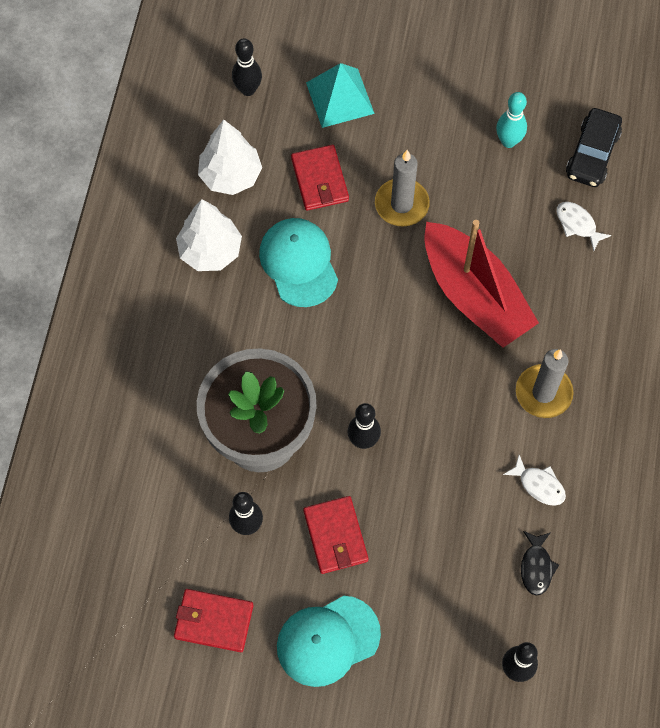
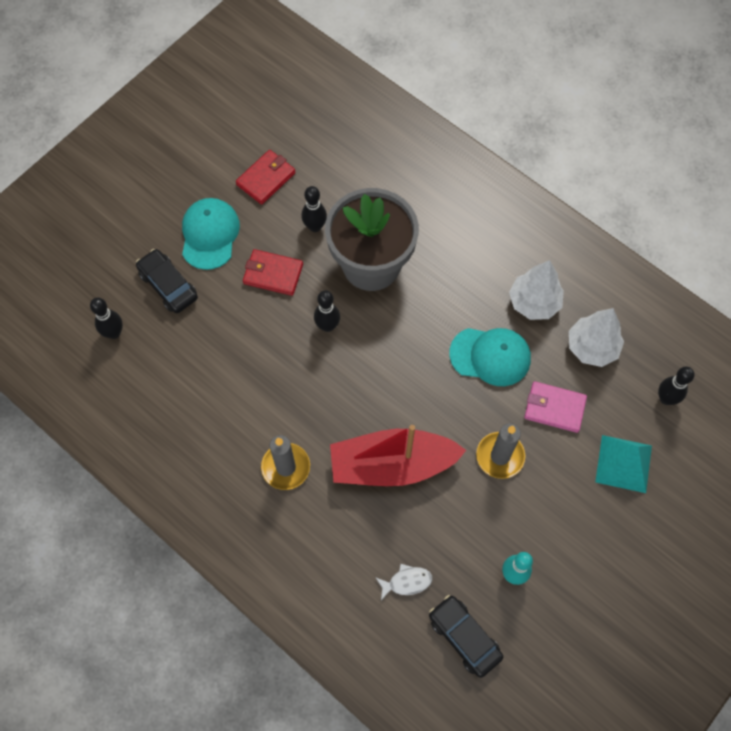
camera: 120 degrees right, 0 degrees up
(319, 180) = (554, 408): red wallet -> pink wallet
(421, 646) = (168, 285): none -> black car
(536, 567) = (168, 385): black fish -> none
(539, 485) = (221, 421): white fish -> none

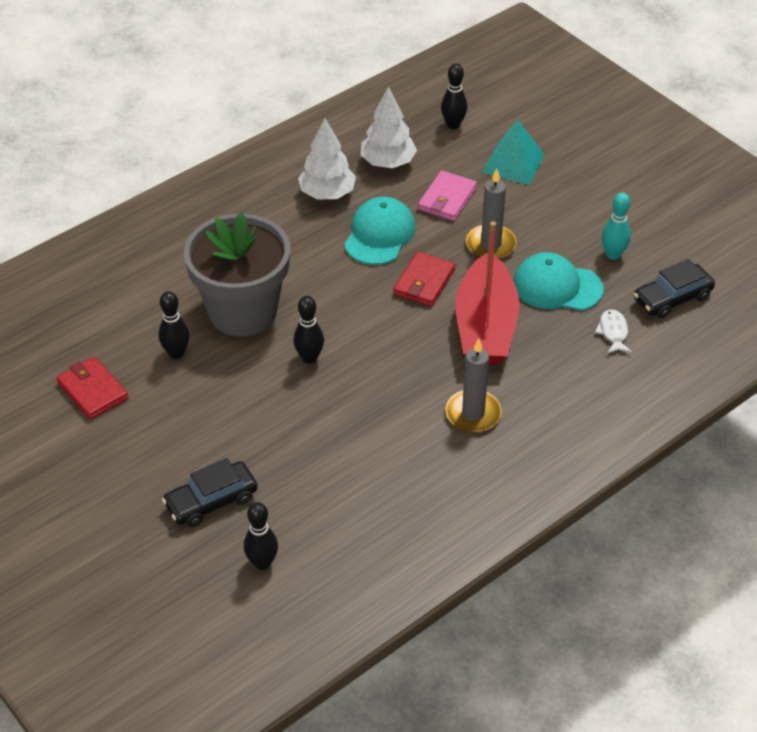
camera: 80 degrees left, 20 degrees down
(209, 234) = (152, 453): turquoise cap -> turquoise cap (557, 286)
(273, 274) = (227, 398): red wallet -> red wallet (424, 282)

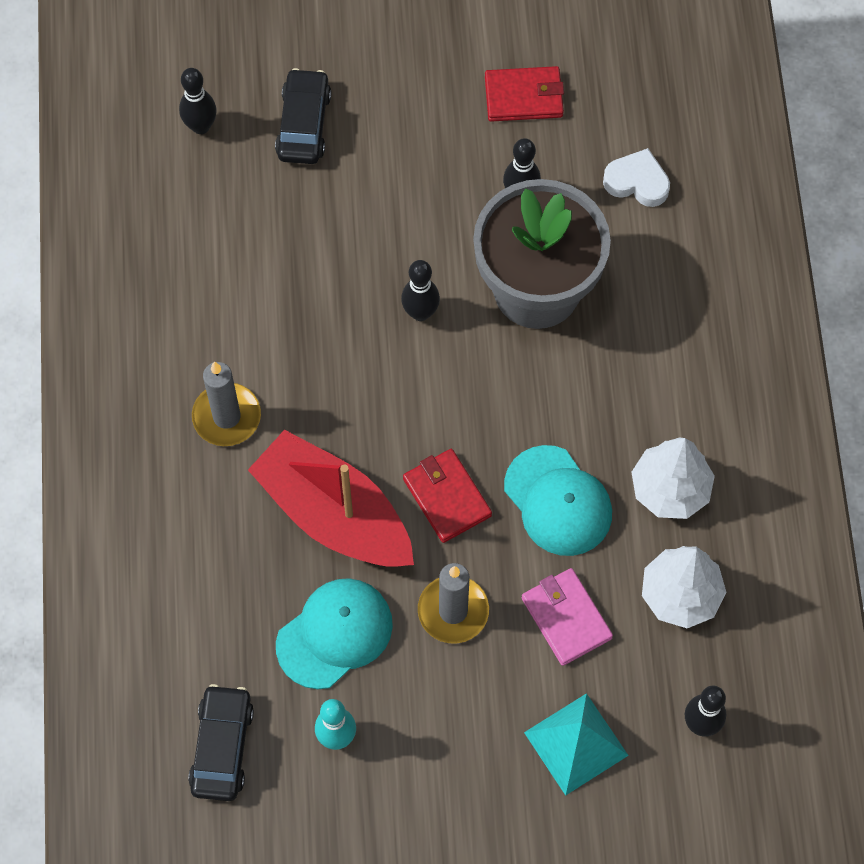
camera: 125 degrees right, 20 degrees up
(120, 302) = (637, 182): none -> white heart
(613, 332) = (224, 640): white fish -> none

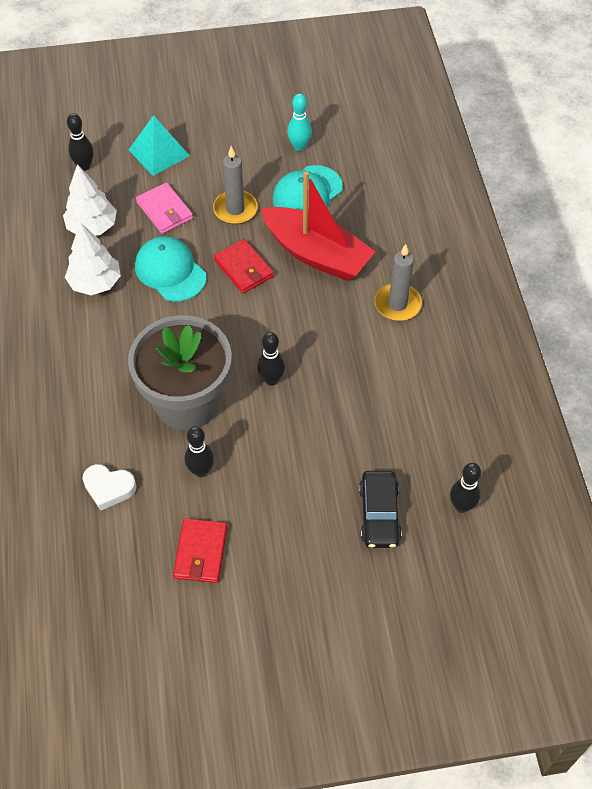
camera: 175 degrees right, 10 degrees down
(222, 747) = (365, 138): black car -> none
(524, 97) = (200, 552): red wallet -> red wallet turned 75 degrees counterclockwise

